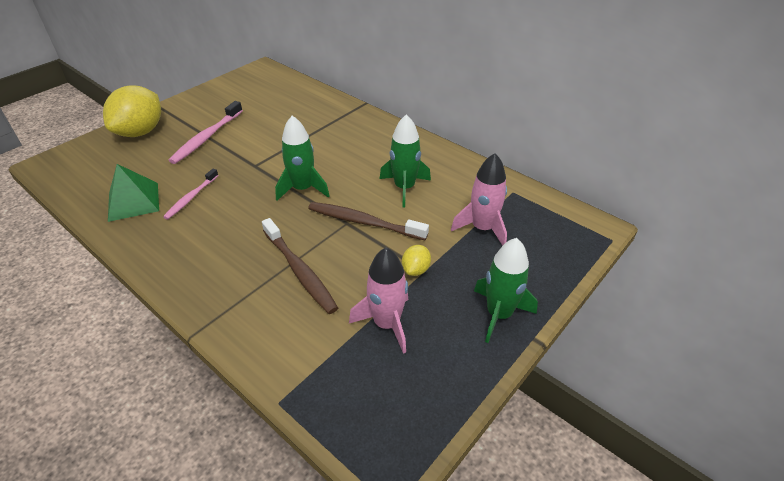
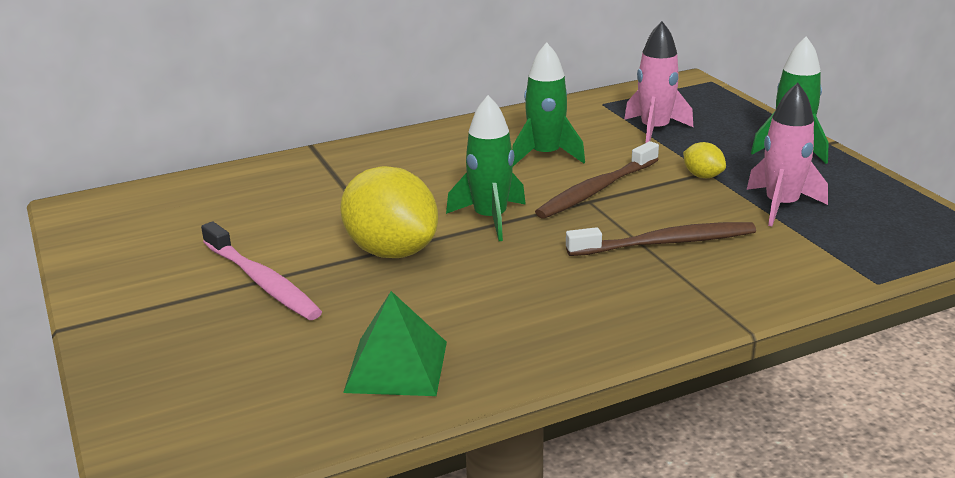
camera: 65 degrees left, 15 degrees down
(141, 132) = (158, 349): yellow lemon -> yellow lemon (391, 251)
(191, 198) = (434, 309): pink toothbrush -> none

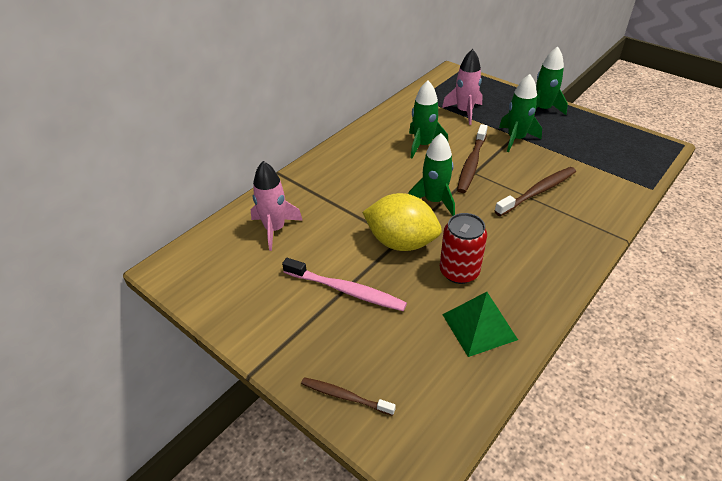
camera: 25 degrees left, 15 degrees up
(141, 383) = (345, 396): none -> brown toothbrush
(436, 301) = (459, 272): none -> red can
(703, 176) = (516, 139): yellow lemon -> green rocket
(781, 206) = (569, 150): pink rocket -> pink rocket (275, 229)

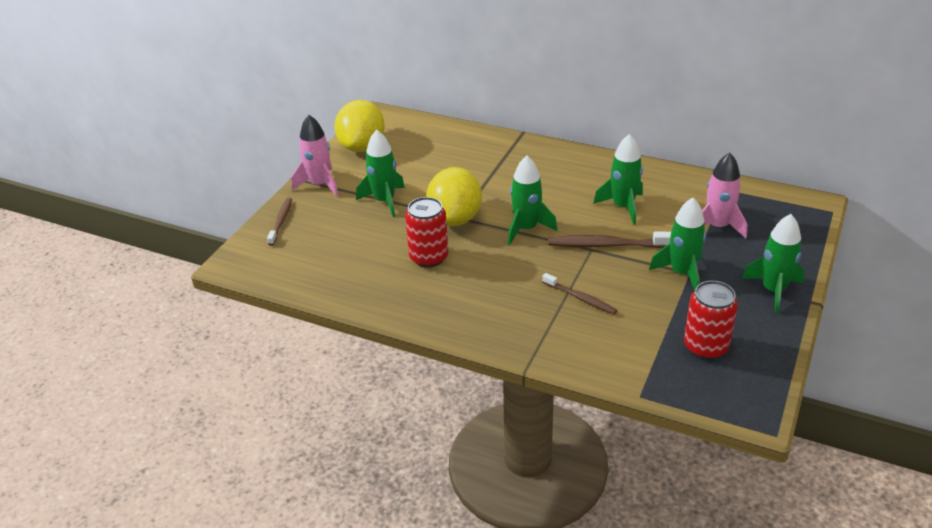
camera: 75 degrees right, 5 degrees down
(224, 294) = (362, 147): none -> yellow lemon
(275, 229) = (444, 150): pink rocket -> pink rocket (320, 184)
(346, 290) = (384, 201): pink toothbrush -> green rocket
(479, 326) = (365, 276): green pyramid -> none
(538, 192) = (580, 298): brown toothbrush -> brown toothbrush, size x0.63
(599, 149) = (705, 347): none -> red can

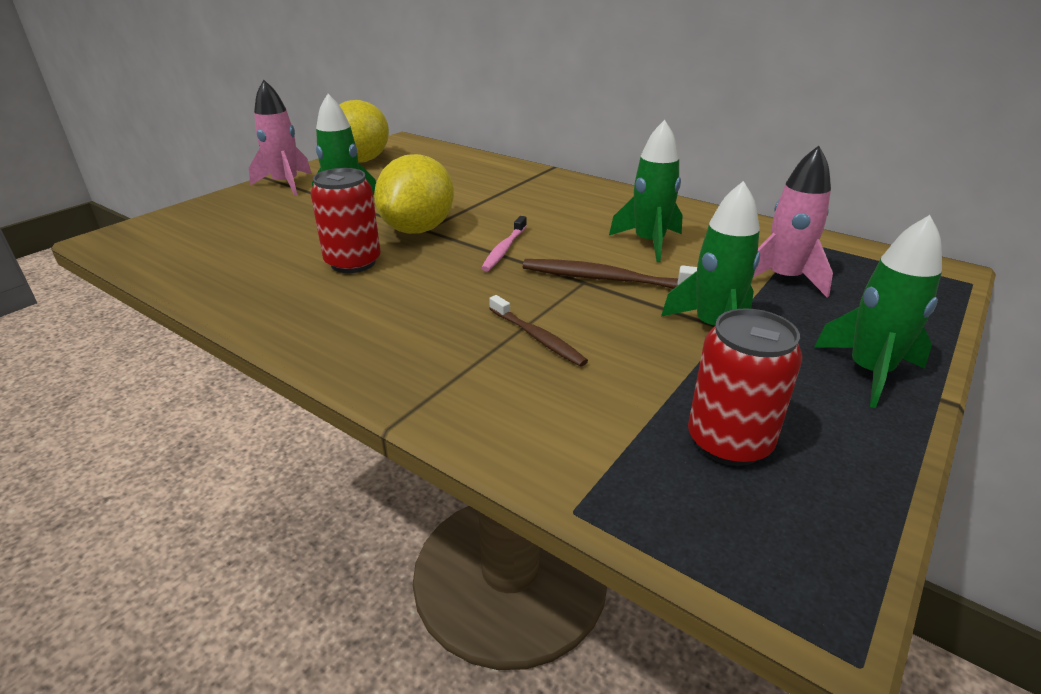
camera: 10 degrees right, 5 degrees down
(281, 221) = (209, 208): brown toothbrush -> none
(526, 228) = (504, 249): green rocket -> pink toothbrush

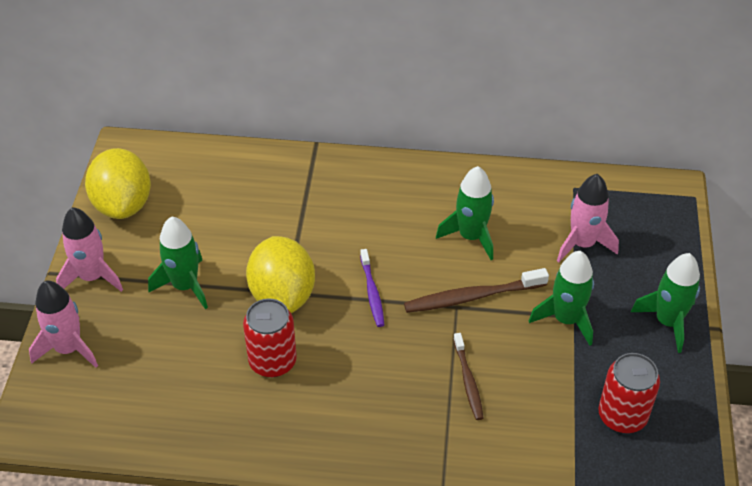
camera: 30 degrees left, 15 degrees up
(209, 210) = (68, 348): none -> pink rocket
(504, 249) = (372, 292): pink toothbrush -> purple toothbrush
(537, 337) = (468, 381): brown toothbrush -> brown toothbrush turned 60 degrees clockwise

